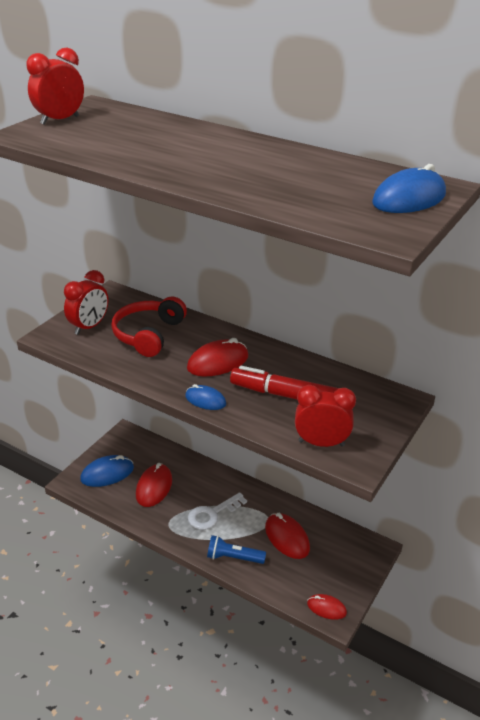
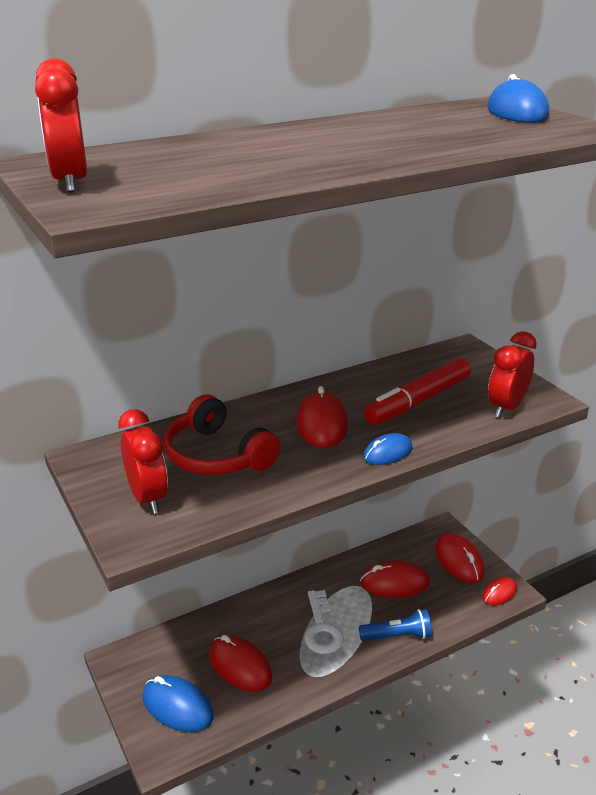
camera: 60 degrees left, 5 degrees down
(107, 473) = (177, 706): blue mouse -> blue mouse turned 60 degrees counterclockwise
(234, 557) = (397, 636): blue flashlight -> blue flashlight turned 135 degrees counterclockwise
(344, 570) = (459, 561): none -> red mouse

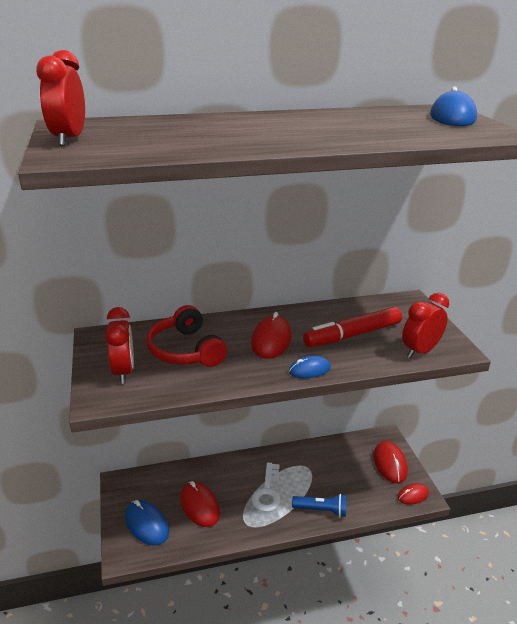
camera: 15 degrees right, 0 degrees up
(394, 583) = (334, 470): red mouse -> none

